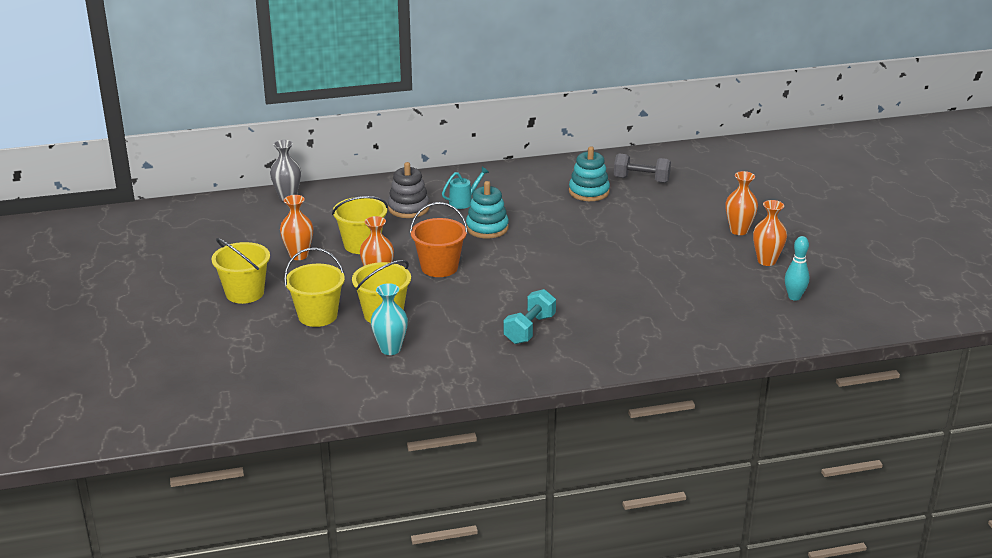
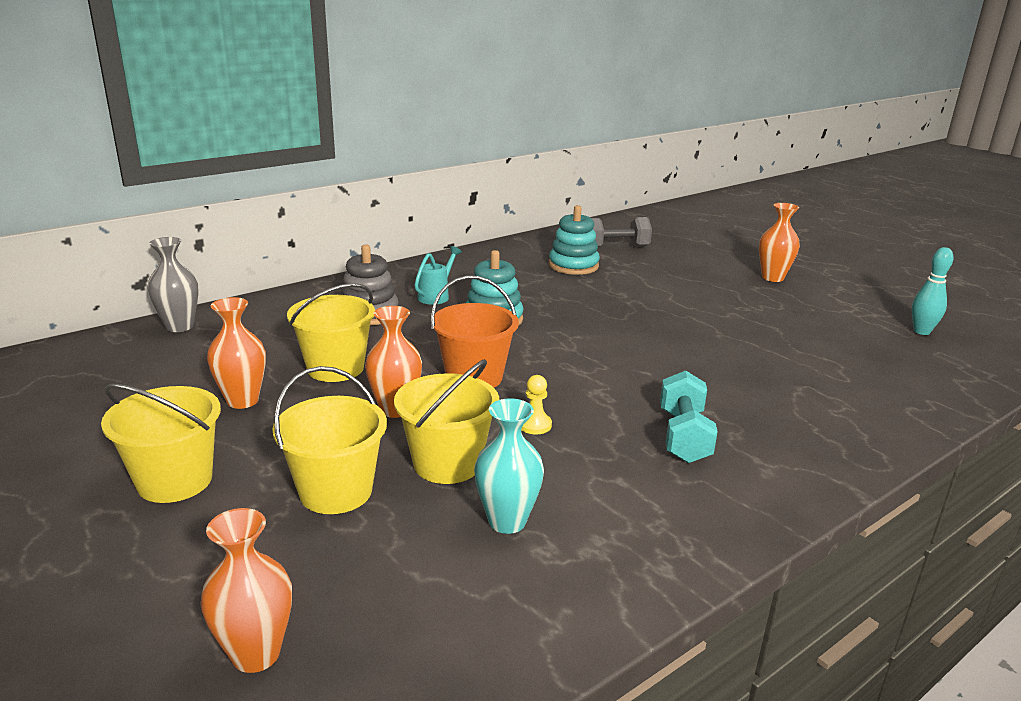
camera: 25 degrees left, 5 degrees down
(449, 304) = (534, 425): none -> yellow pawn
(766, 261) = (841, 301): orange vase -> orange vase (256, 654)

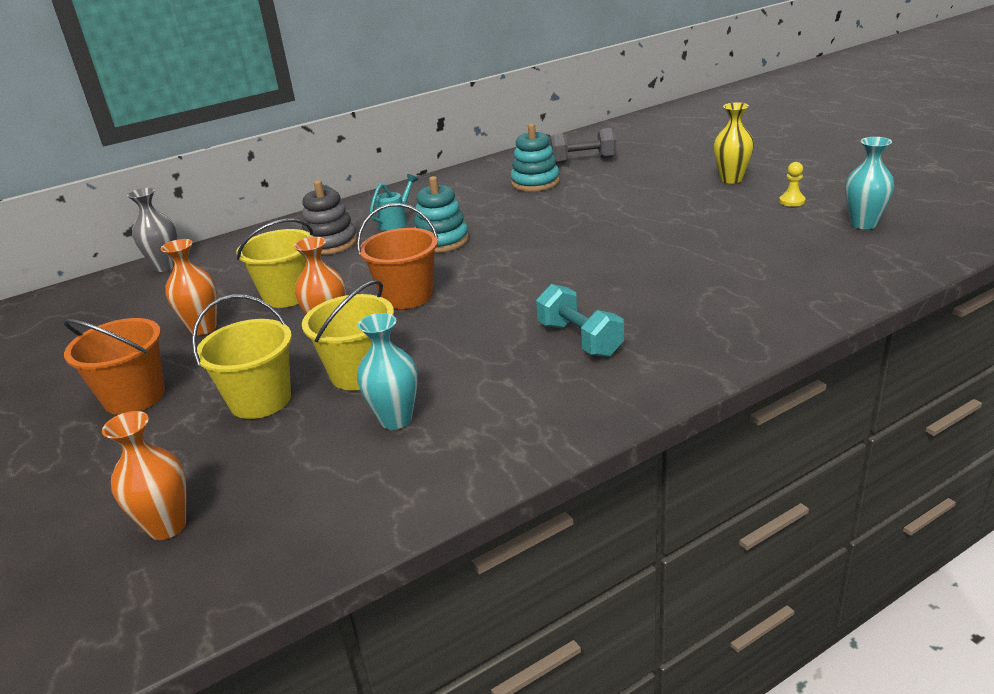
camera: 10 degrees right, 5 degrees up
(175, 481) = (134, 397): yellow bucket -> orange bucket
(534, 425) = (447, 336): yellow pawn -> yellow pawn (792, 201)
(683, 436) = (579, 339): turquoise dumbbell -> turquoise dumbbell turned 45 degrees counterclockwise
(772, 278) = (731, 179): orange vase -> yellow vase
(921, 331) = (863, 224): turquoise bowling pin -> turquoise vase

